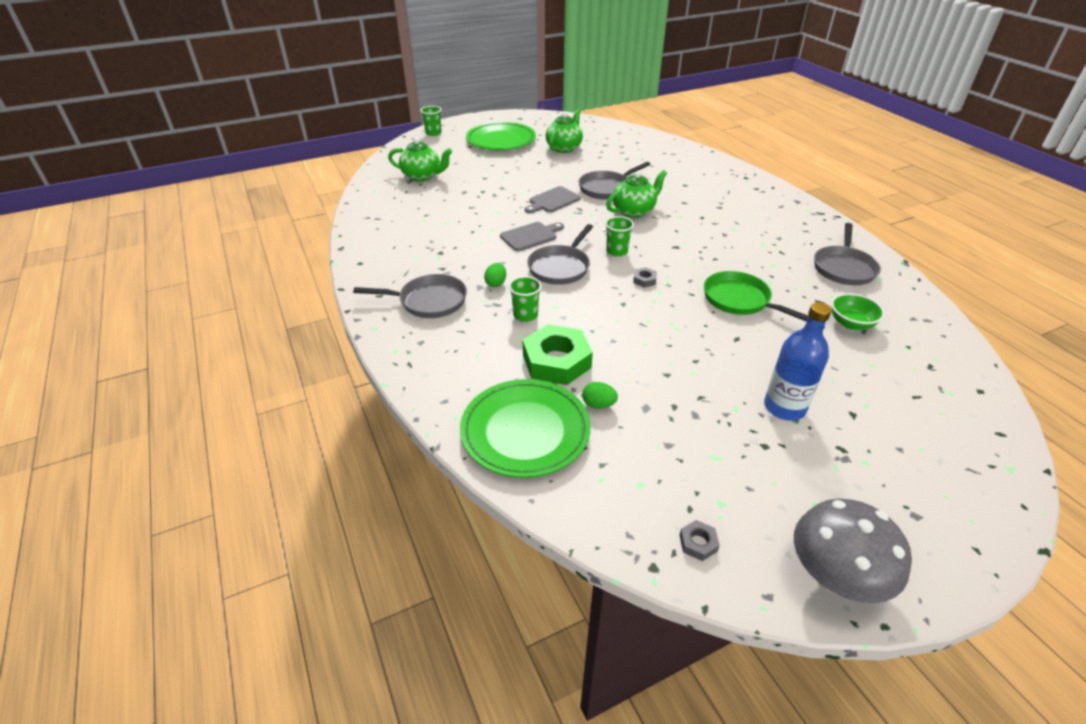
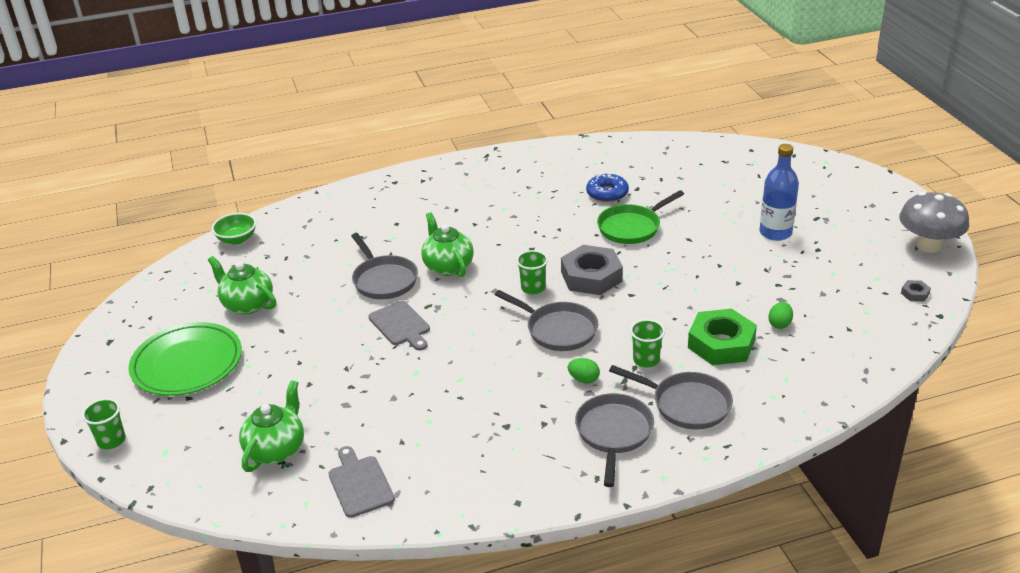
camera: 80 degrees left, 5 degrees down
(525, 431) = (817, 368): green plate -> none
(530, 236) = (484, 348): grey cutting board -> grey cutting board (359, 484)
(644, 280) = (591, 276): grey nut -> grey nut, size x2.38
(795, 282) = (607, 194): none -> blue donut
(843, 268) = (587, 165): grey pan -> grey pan (686, 404)
(851, 323) = (670, 181): green bowl -> green bowl (237, 239)

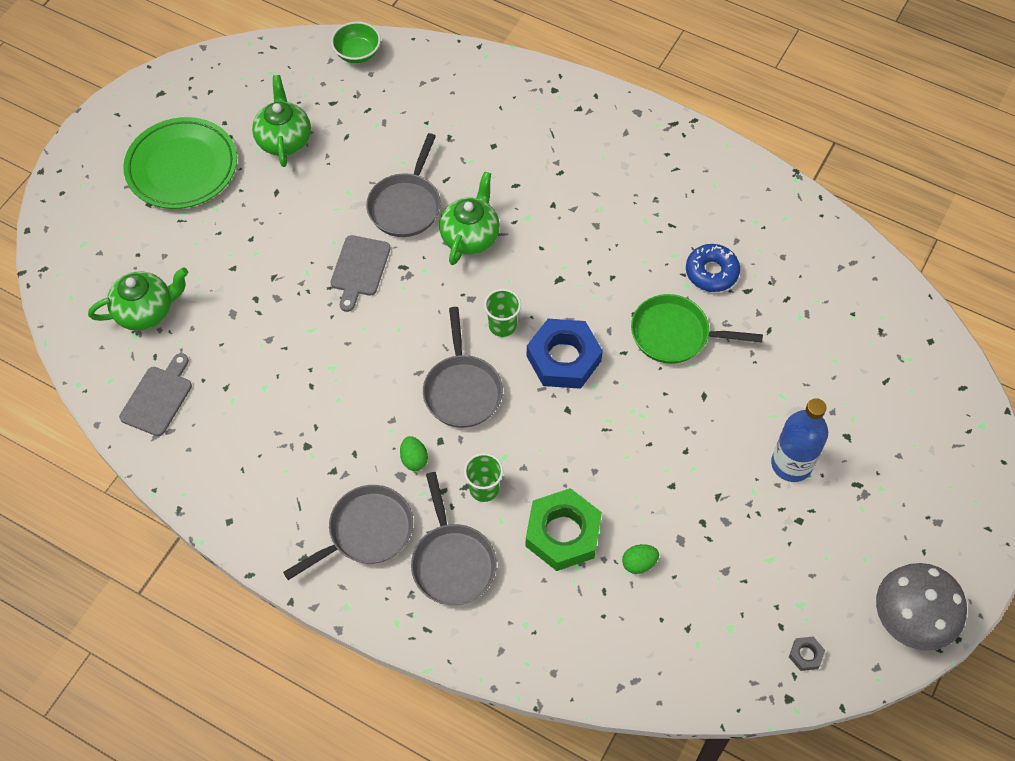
camera: 45 degrees right, 25 degrees up
(111, 440) = (65, 200): green cup -> none
(591, 276) = (564, 358): grey nut -> blue nut

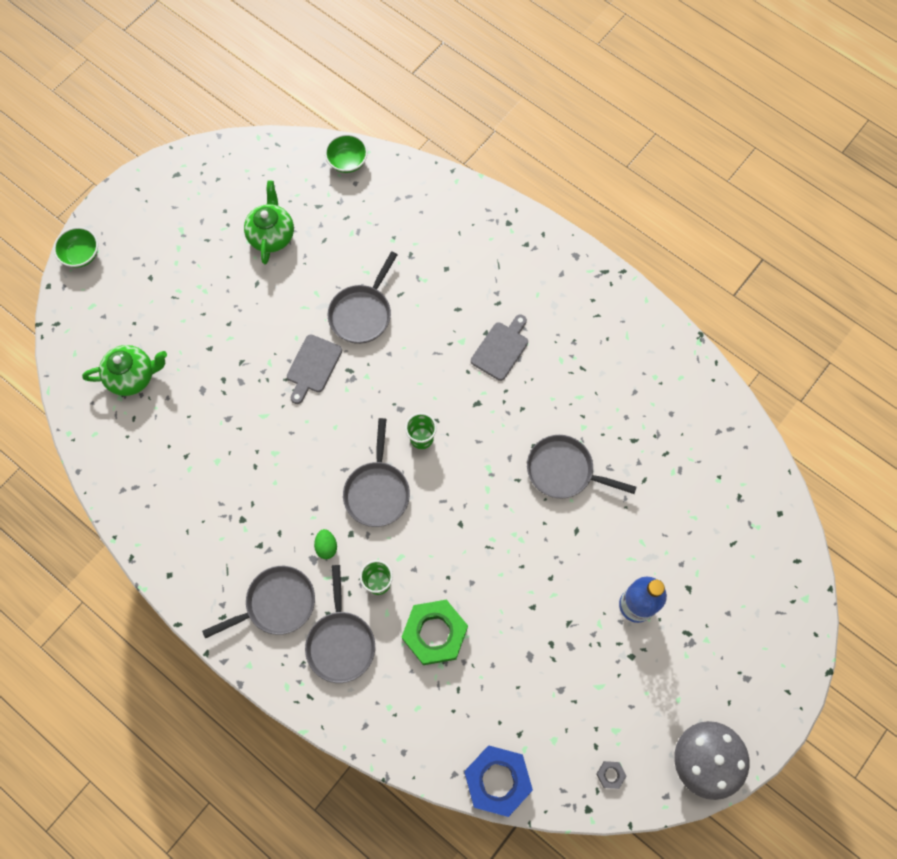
camera: 10 degrees right, 10 degrees up
(62, 191) = (81, 255): none -> green bowl
(158, 398) = (130, 456): grey cutting board -> grey cutting board (501, 349)
(182, 167) = (183, 248): green plate -> none
(470, 236) = (410, 351): green teapot -> none
(564, 358) = (466, 477): blue nut -> blue nut (497, 780)
(639, 563) = (491, 670): green egg -> none
(675, 334) = (564, 471): green pan -> grey pan
(711, 272) = (607, 418): blue donut -> none

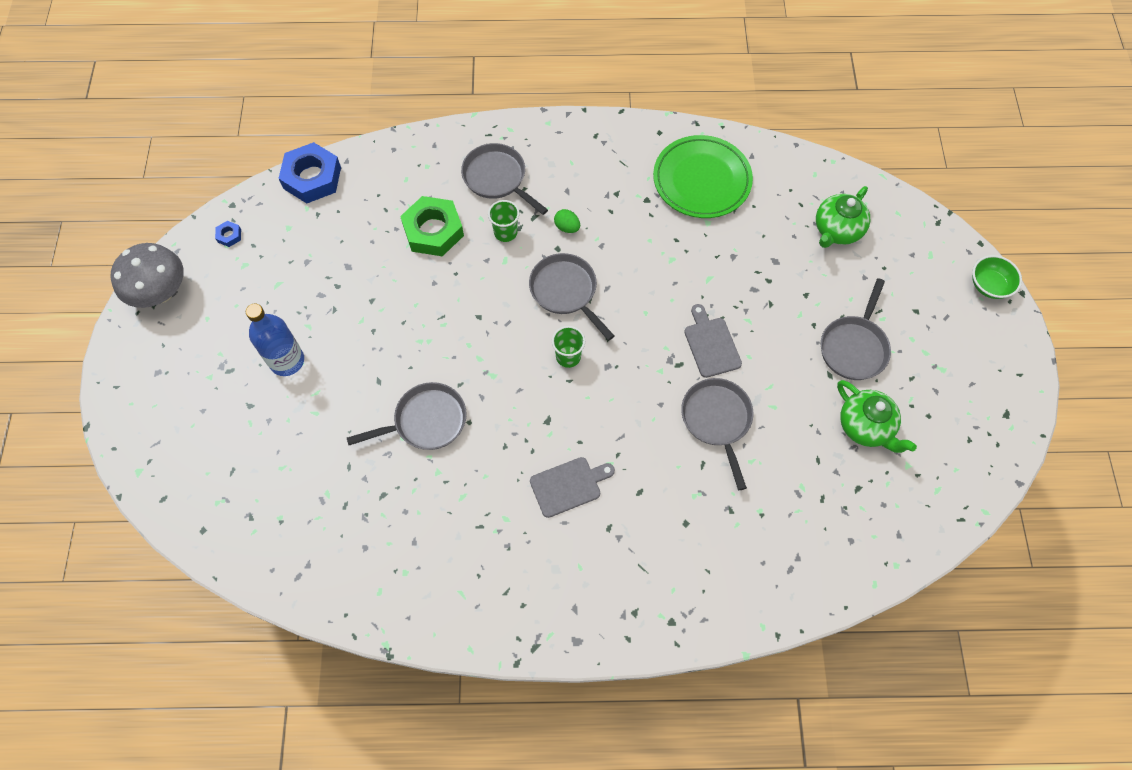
camera: 140 degrees right, 5 degrees down
(183, 501) = (701, 180): none -> green plate
(276, 604) = (566, 168): grey pan -> grey pan (854, 347)
(347, 162) = (881, 557): green bowl -> none
(501, 349) = (568, 485): grey cutting board -> grey cutting board turned 105 degrees counterclockwise
(610, 774) = (229, 235): grey nut -> blue nut

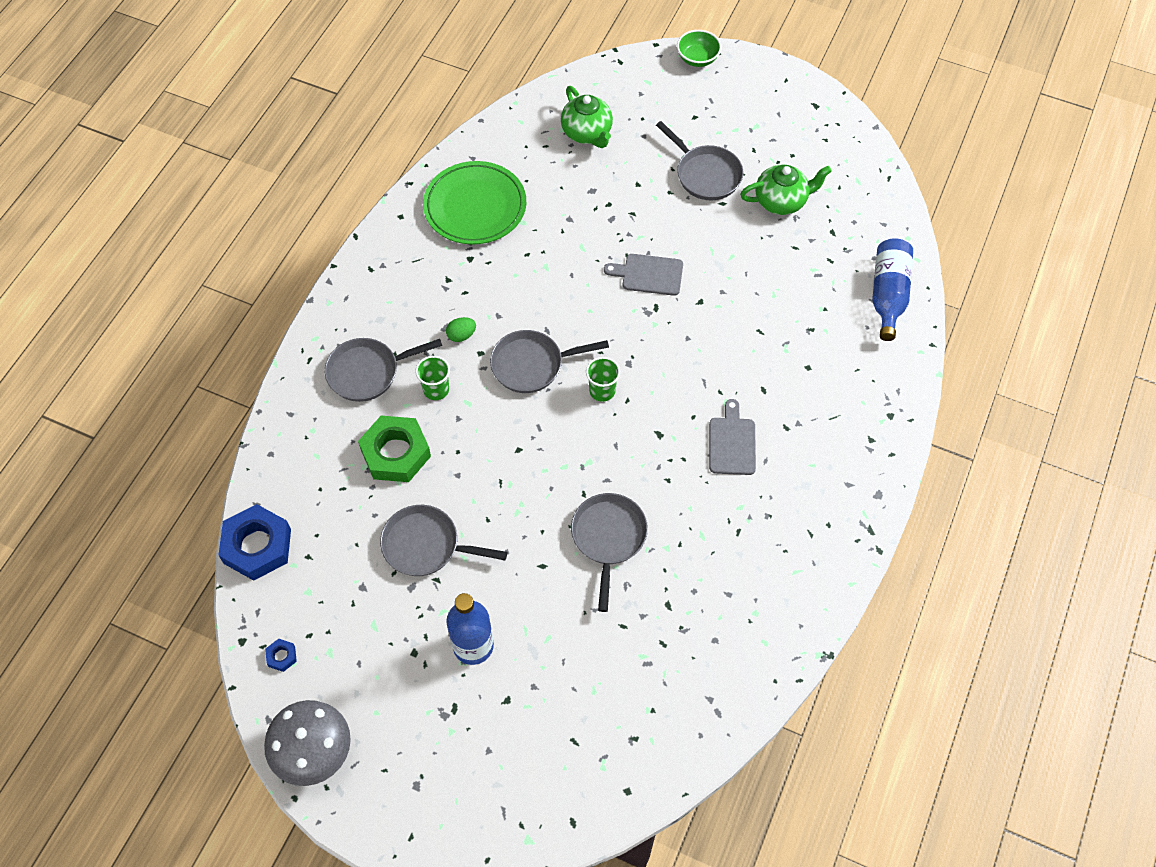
camera: 65 degrees left, 5 degrees down
(717, 420) = (724, 302): grey pan -> grey pan (426, 545)
(813, 570) = (888, 295): none -> blue bottle

